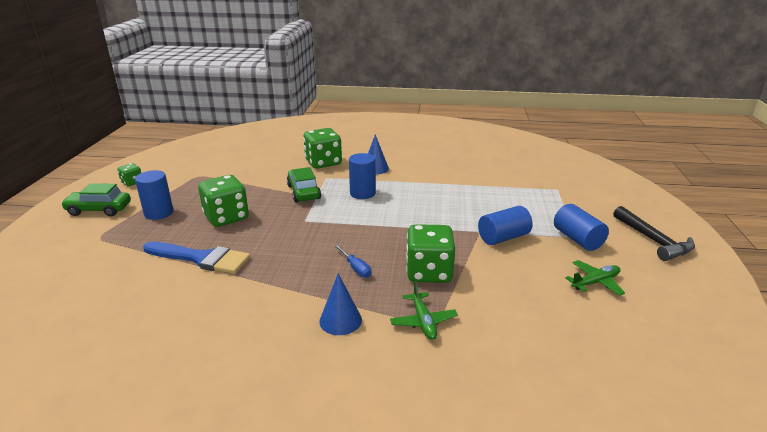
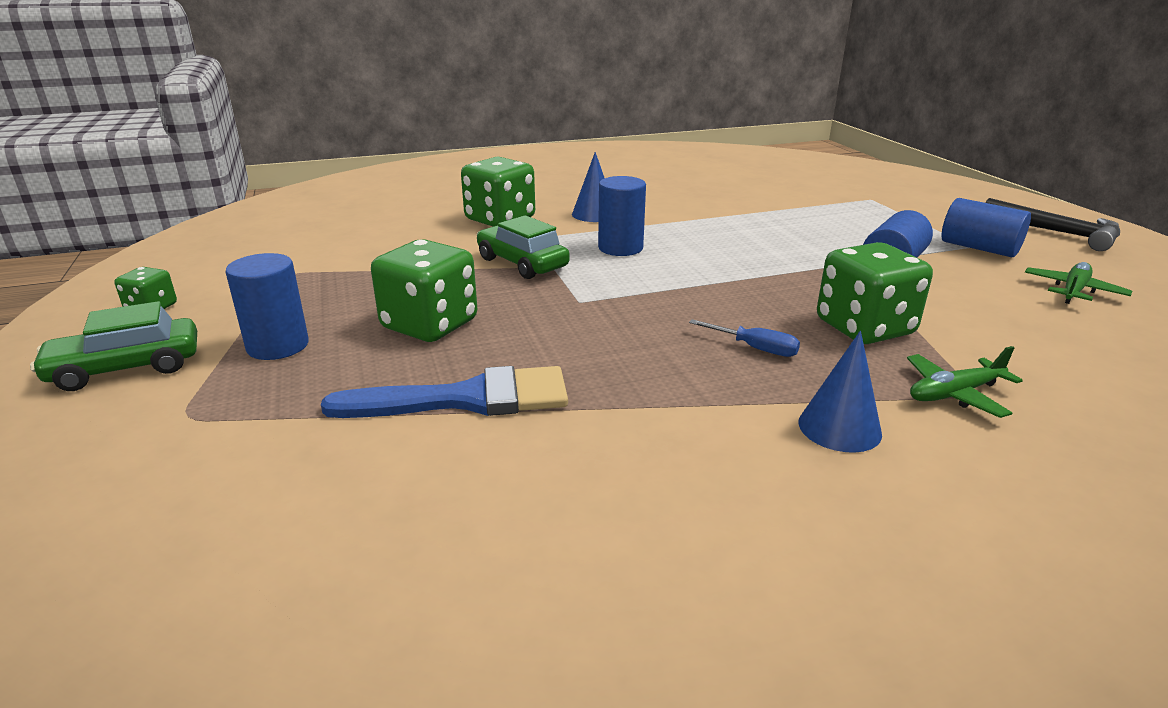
camera: 25 degrees left, 0 degrees up
(423, 321) = (954, 394): green plane -> green plane turned 105 degrees clockwise

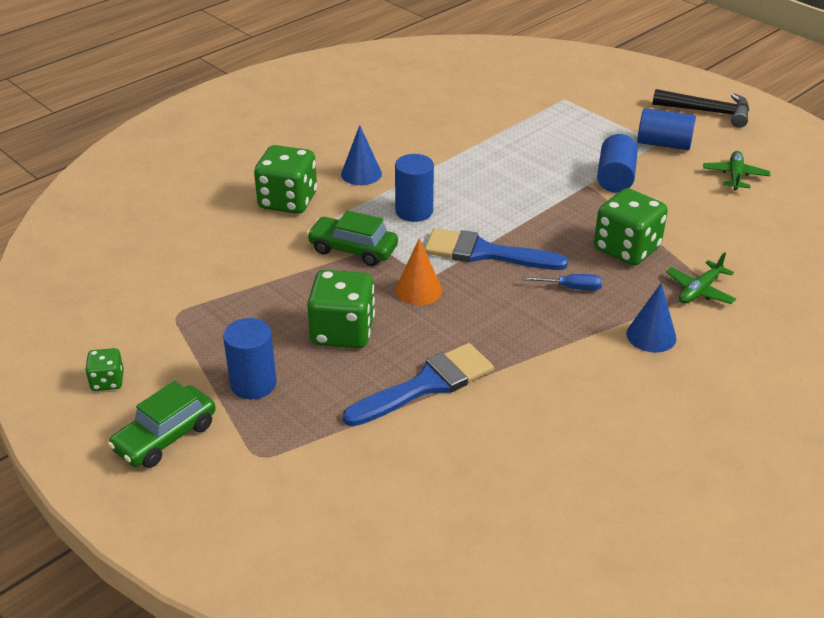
camera: 25 degrees left, 10 degrees up
(557, 309) = (418, 290): none -> orange cone
(670, 294) = (485, 253): none -> blue brush

